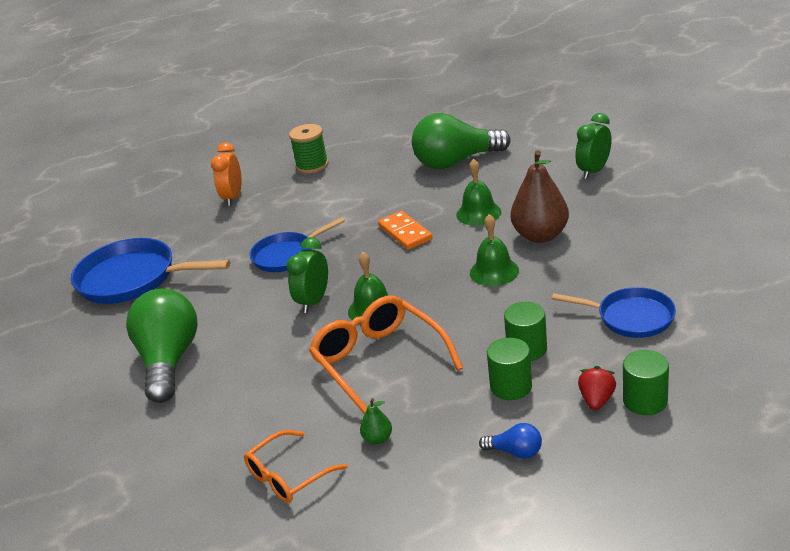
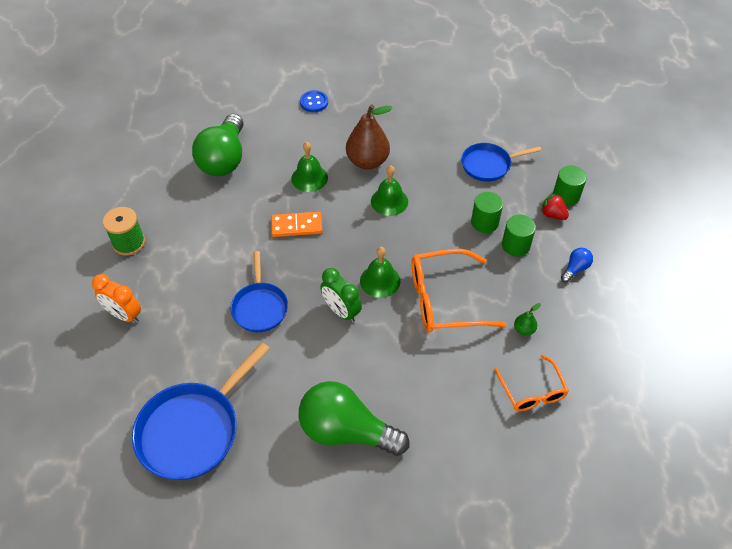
camera: 70 degrees left, 20 degrees up
(594, 171) = (314, 102): green clock -> blue button
(631, 317) = (488, 165): blue pan -> blue pan turned 150 degrees counterclockwise

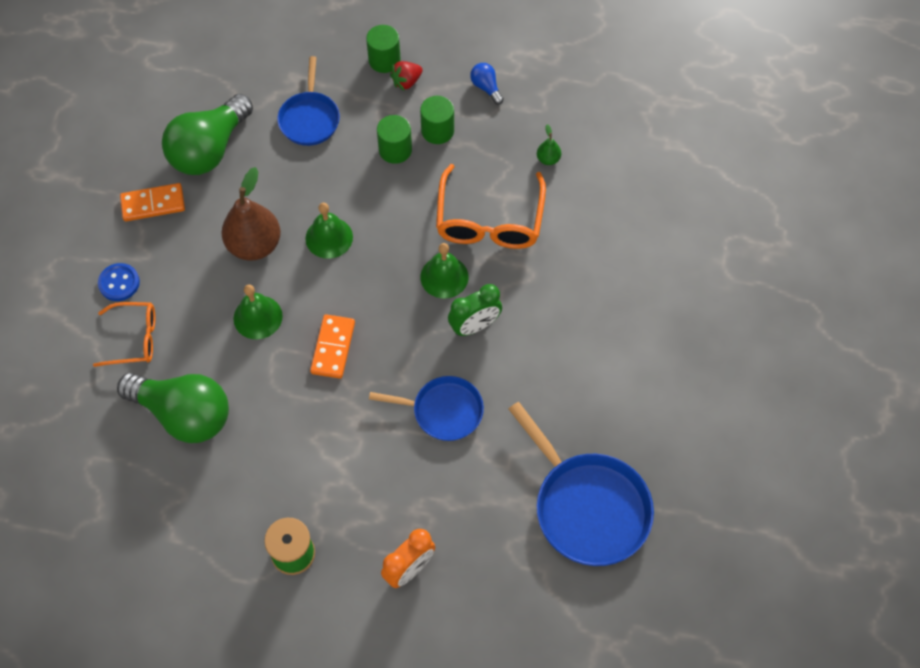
camera: 75 degrees left, 10 degrees up
(346, 431) = (625, 354): green light bulb -> green light bulb (209, 149)
(380, 102) = (153, 204): none -> orange domino
(532, 391) = (620, 176): orange glasses -> orange glasses (134, 338)

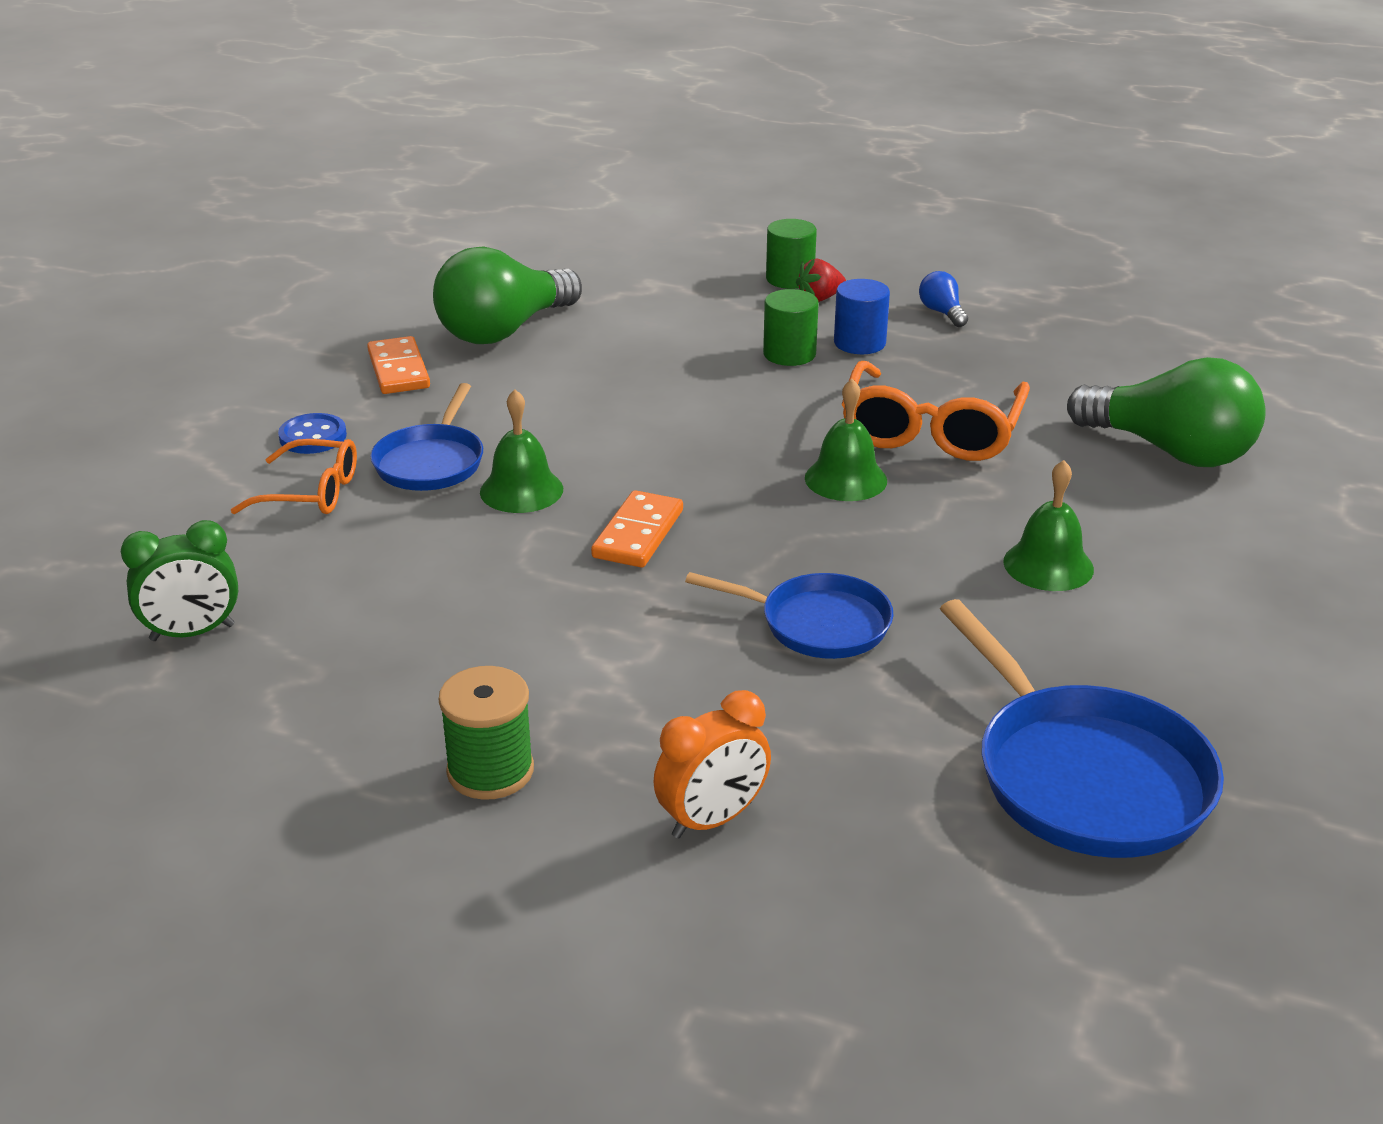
camera: 10 degrees right, 30 degrees down
(153, 204) = (399, 370): orange domino -> orange domino turned 75 degrees clockwise
(184, 414) = (357, 580): green light bulb -> green light bulb (1170, 451)
(254, 245) = (541, 420): brown pear -> none
(309, 119) = (664, 317): blue pan -> blue pan (431, 462)
(329, 237) = (663, 424): green bell -> green bell (1048, 565)
(437, 131) = (859, 343): green cylinder -> blue cylinder
(474, 326) = (890, 535): green clock -> green clock (192, 633)
(548, 159) = (1035, 382): green pear -> none

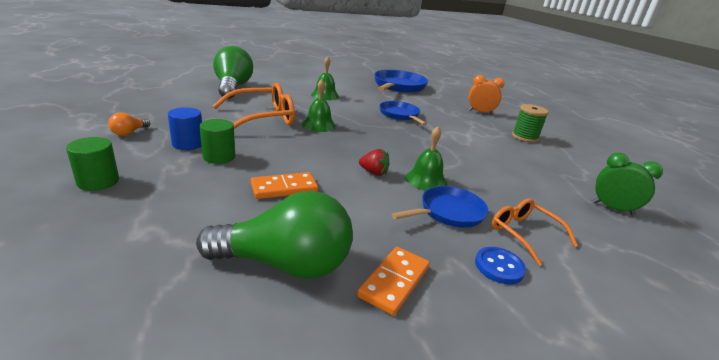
camera: 135 degrees left, 5 degrees down
(638, 534) = (408, 148): orange domino -> orange domino (284, 188)
(819, 298) = (130, 165): red strawberry -> red strawberry (374, 172)
(942, 312) = (129, 132): blue light bulb -> orange light bulb

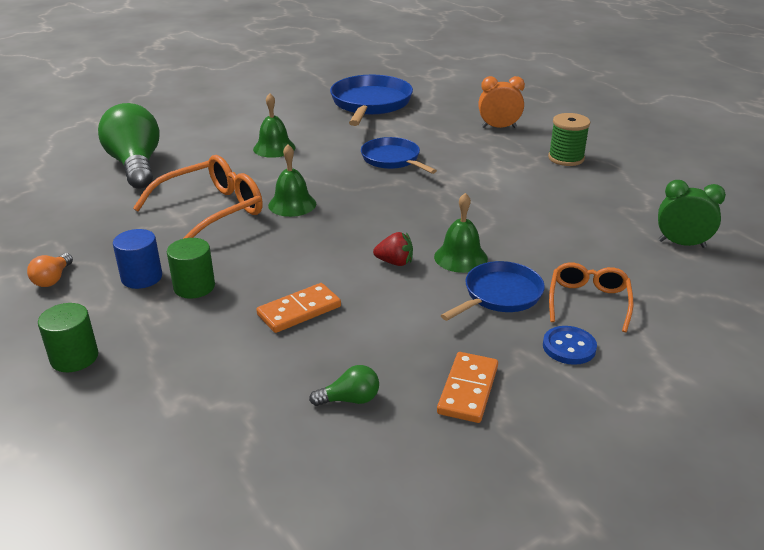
camera: 10 degrees left, 5 degrees up
(285, 264) = (350, 399): green light bulb -> green light bulb, size x0.42
(524, 234) = (588, 302): orange glasses -> orange glasses turned 60 degrees clockwise

